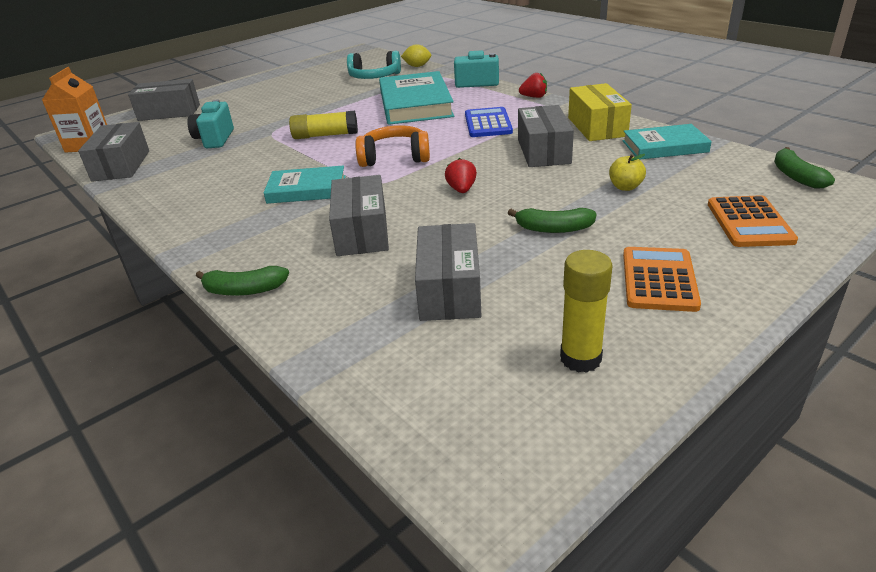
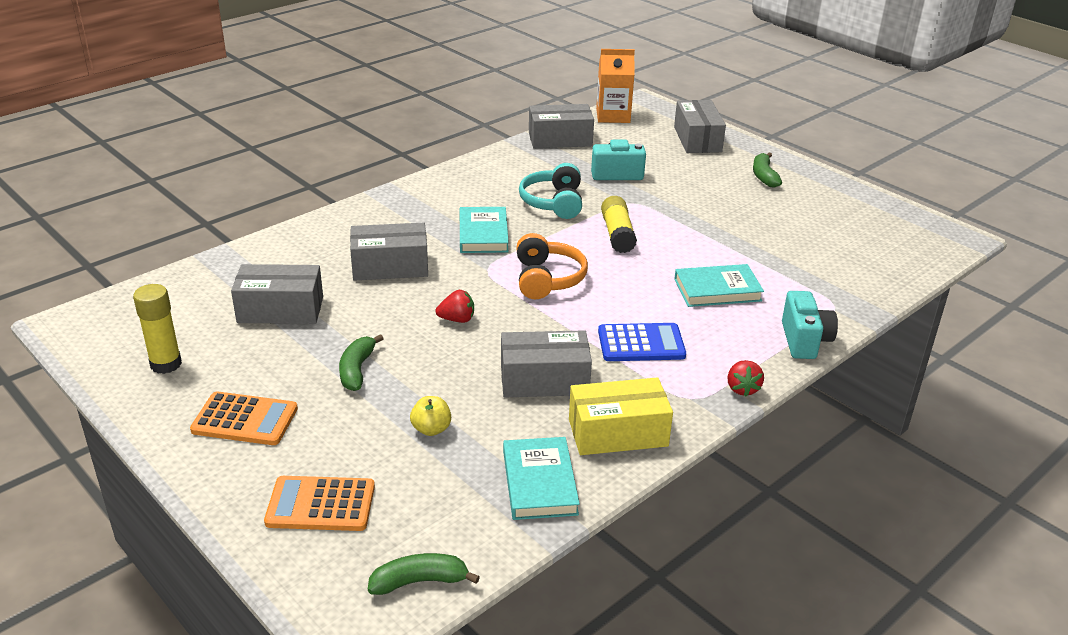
camera: 85 degrees right, 0 degrees up
(244, 290) = (321, 223): green banana -> green banana (764, 176)
(374, 77) = (828, 256): turquoise headphones -> turquoise headphones (554, 202)
(415, 104) = (717, 290): turquoise book -> turquoise book, size x0.60
(417, 66) = (883, 290): yellow lemon -> none

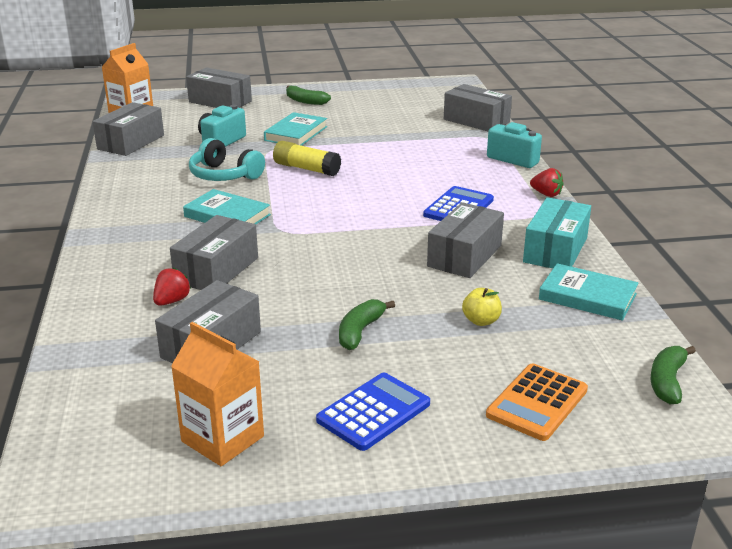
camera: 55 degrees left, 5 degrees down
(166, 364) = (222, 439): yellow glue stick -> orange carton
(245, 419) = (373, 412): orange calculator -> blue calculator
(357, 370) = (360, 331): green banana -> green banana turned 75 degrees clockwise
(457, 319) = (340, 265): red strawberry -> red strawberry (172, 301)
(547, 279) = (331, 212): orange headphones -> none
(618, 432) = (555, 250): yellow box -> turquoise box
(717, 290) = (424, 162): turquoise book -> turquoise book (296, 133)
(869, 285) = (476, 121): none -> grey box

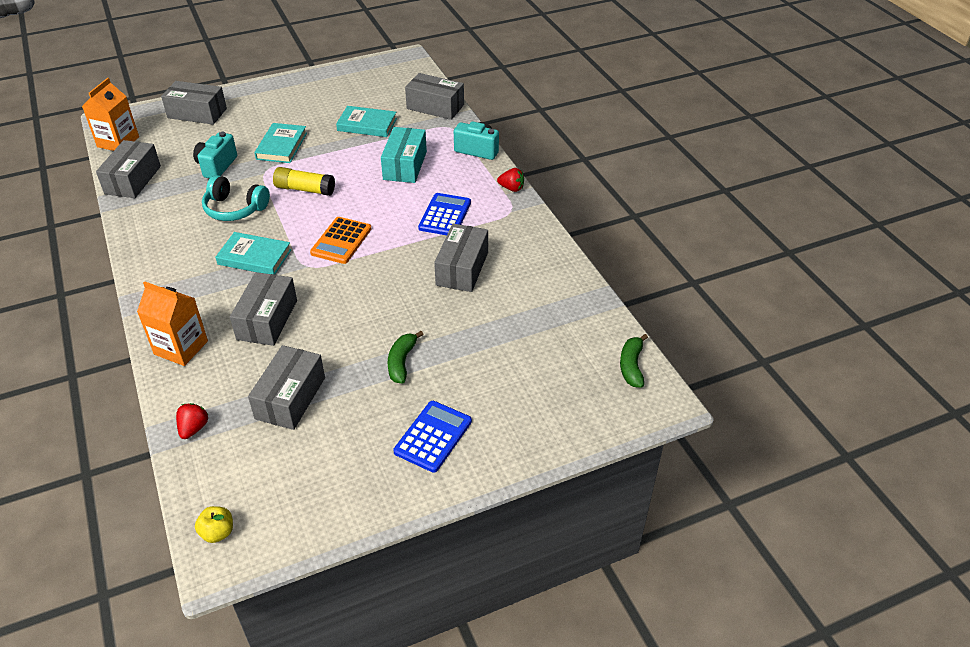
camera: 15 degrees left, 15 degrees up
(172, 301) = (242, 360): red strawberry -> red strawberry (194, 428)
(222, 439) = (330, 484): orange carton -> orange carton (181, 347)
(305, 101) = (277, 102): green banana -> none
(481, 321) = (490, 334): yellow apple -> yellow apple (217, 532)
(537, 403) = (546, 404): orange calculator -> orange calculator (341, 241)
(555, 250) = (530, 250): turquoise box -> turquoise box (405, 165)
(587, 297) = (563, 295): turquoise book -> turquoise book (367, 125)

